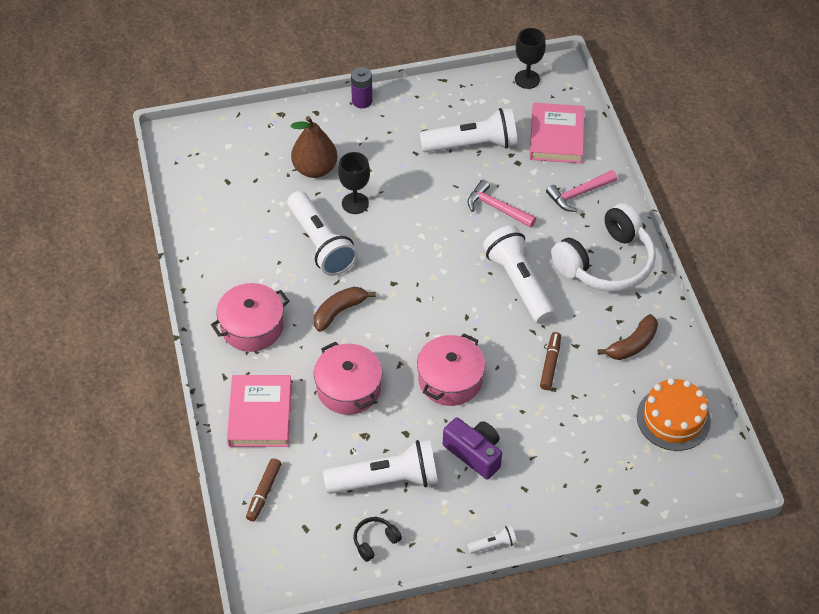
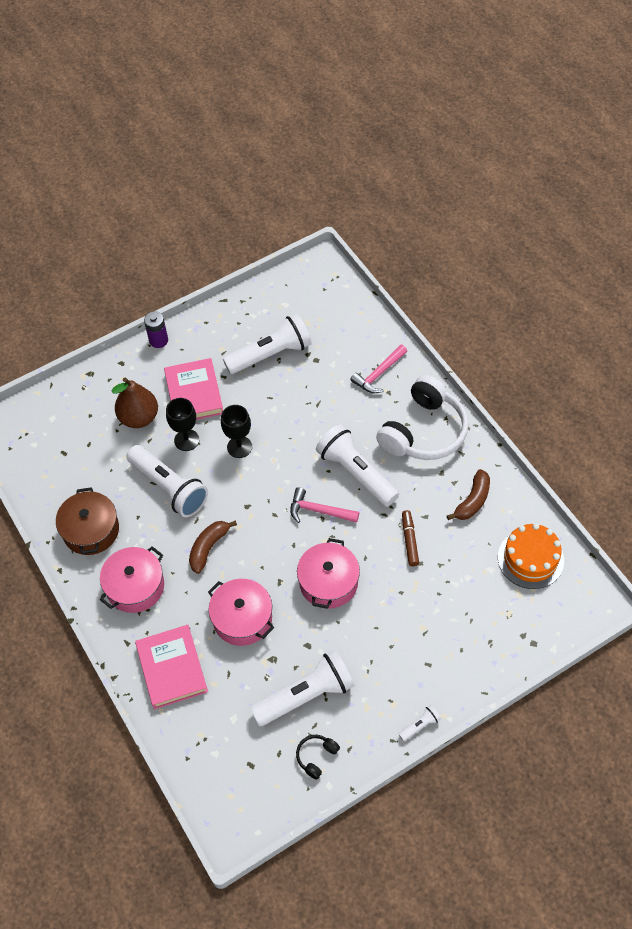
camera: 15 degrees left, 5 degrees up
(227, 261) = (91, 530): none -> brown pot
(264, 492) = (201, 743): brown marker -> none
(474, 453) = (373, 645): purple camera -> none
(497, 208) = (313, 408): pink hammer -> pink hammer (319, 511)
(527, 79) = (297, 279): black goblet -> black goblet (239, 447)
(556, 137) = (341, 326): pink book -> pink book (194, 394)

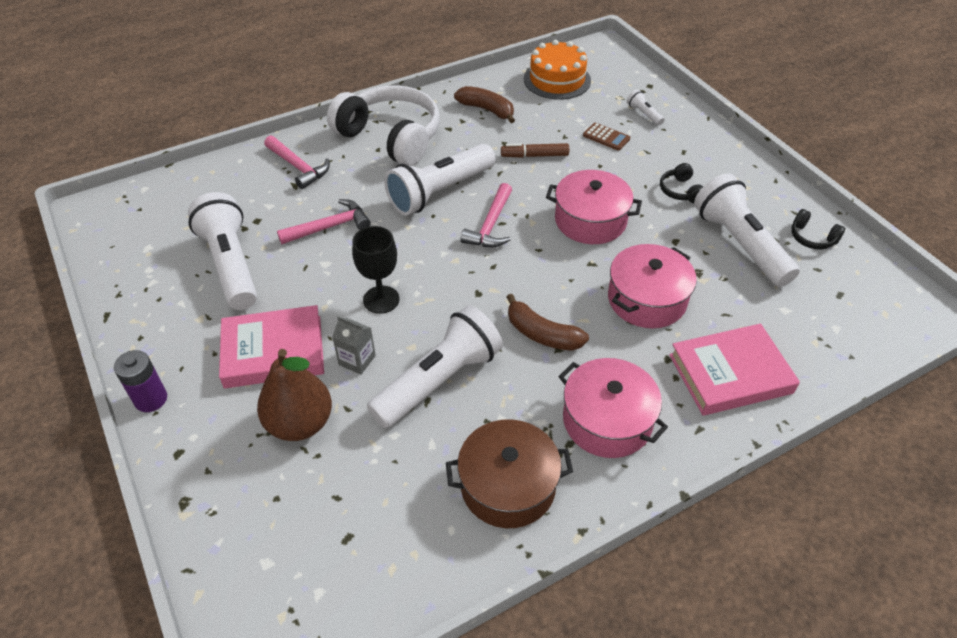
camera: 90 degrees left, 10 degrees down
(186, 440) = (357, 360): black goblet -> grey carton
(311, 405) = (329, 227): none -> pink hammer
(371, 655) = (680, 191): none -> black headphones
(420, 725) = (754, 161): white flashlight -> white flashlight (644, 114)
(442, 599) = (606, 137): none -> brown calculator

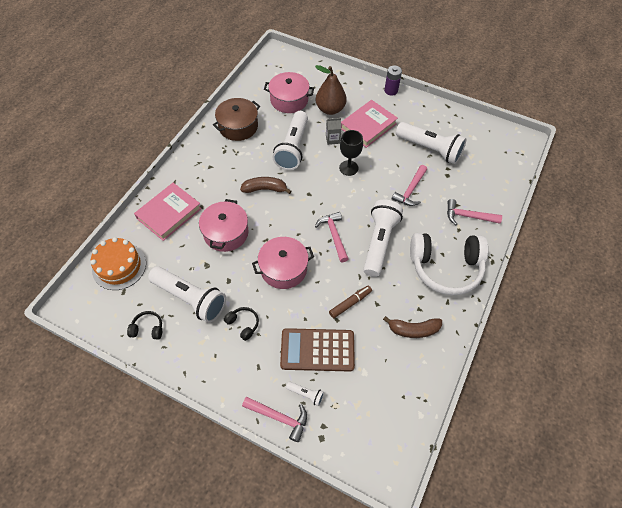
camera: 145 degrees right, 10 degrees up
(557, 80) = (394, 398): orange cake -> orange cake (119, 266)
(606, 137) = (317, 350): brown calculator -> brown calculator, size x2.19
(607, 420) = (214, 166): pink pot -> pink pot (289, 100)
(683, 111) = (279, 417): none -> pink hammer

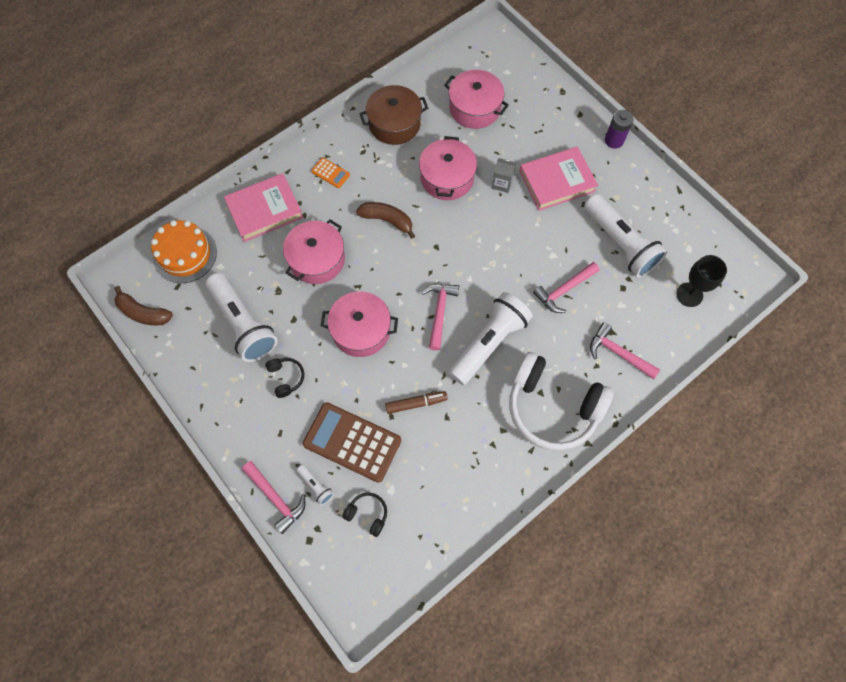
camera: 25 degrees right, 10 degrees up
(148, 328) = (185, 340): black headphones -> black headphones (367, 514)
(207, 172) = (330, 173): none -> orange calculator
(293, 148) = (447, 178): white flashlight -> pink pot
(330, 109) = (520, 140): brown pear -> none
(348, 168) = (502, 230): black goblet -> black goblet (689, 294)
(413, 330) = (472, 466): brown banana -> brown banana (143, 313)

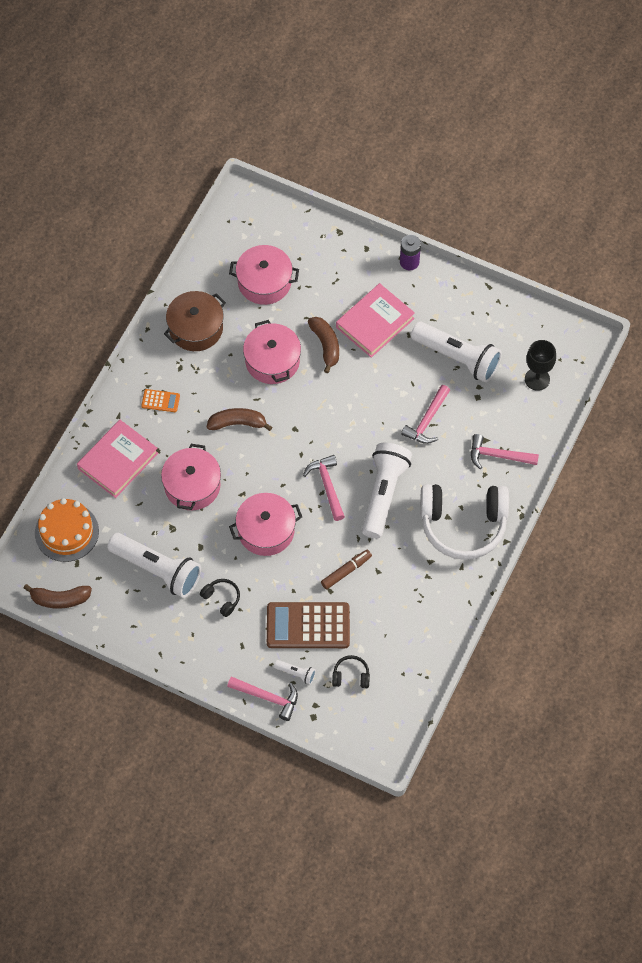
camera: 25 degrees left, 5 degrees down
(502, 183) = (326, 345): grey carton -> brown banana

